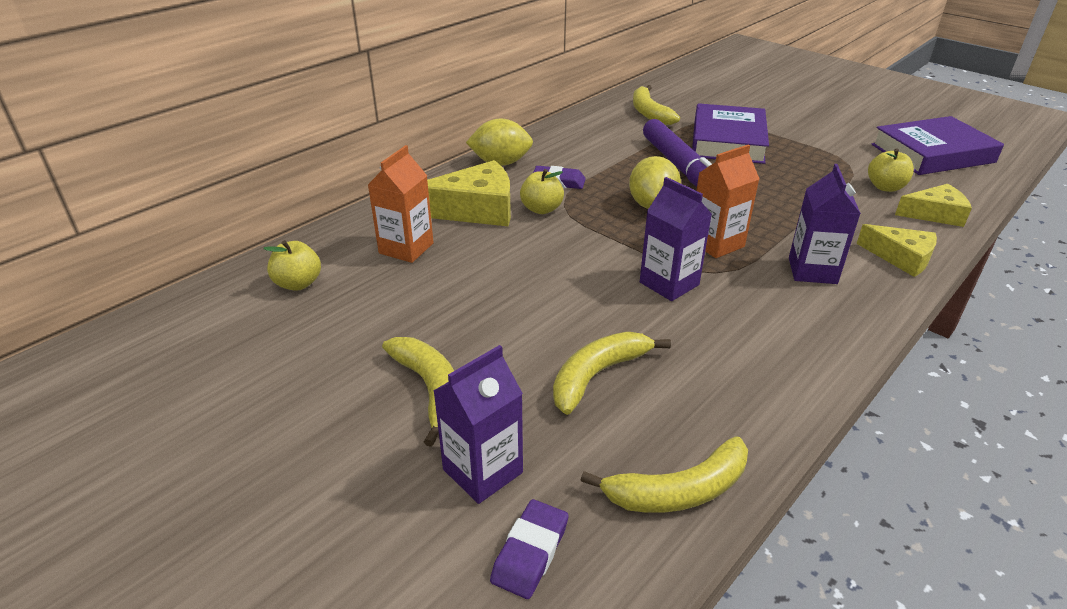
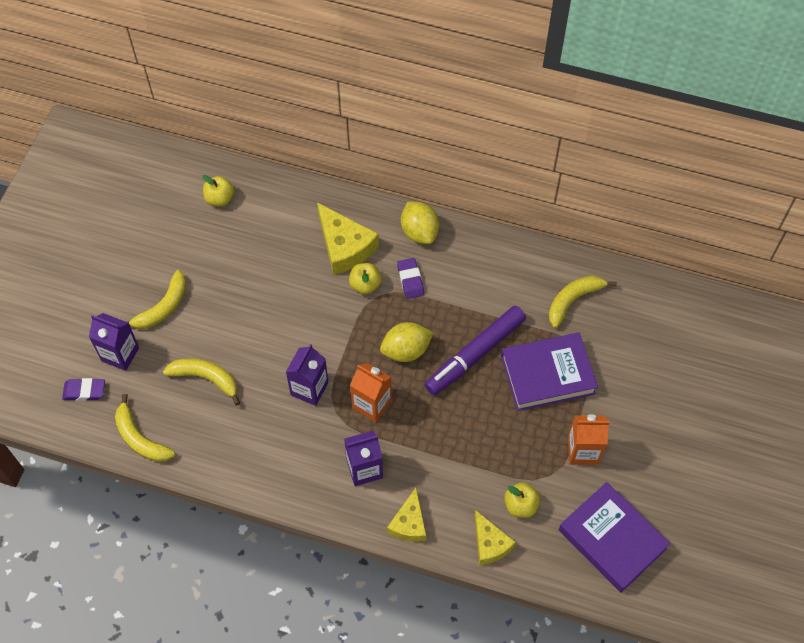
camera: 65 degrees right, 25 degrees up
(406, 248) = (280, 232): orange carton -> orange carton (583, 451)

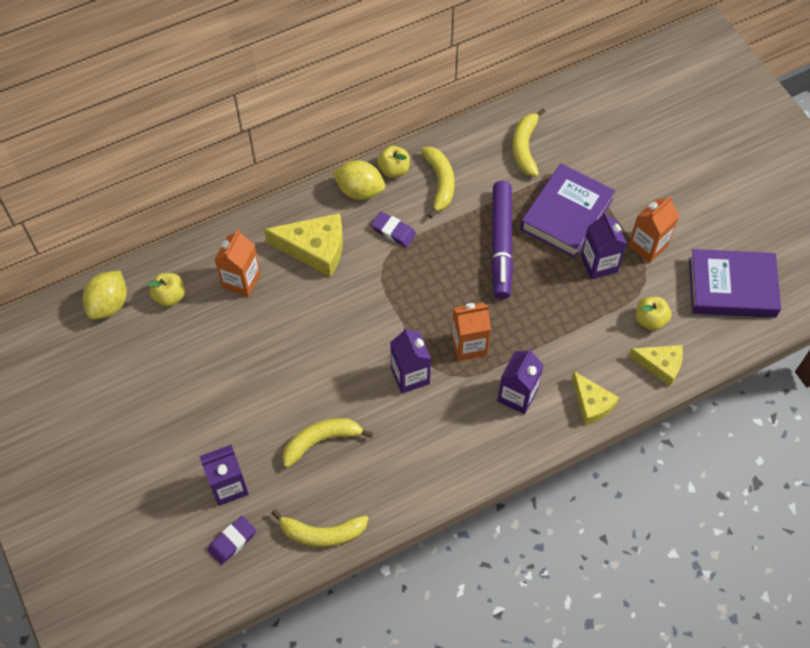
camera: 45 degrees left, 0 degrees up
(163, 307) = (221, 419): yellow banana -> yellow banana (440, 183)
(274, 227) = (241, 280): none -> orange carton
(365, 285) = (364, 264): yellow apple -> yellow apple (394, 170)
(406, 350) = (449, 285): yellow lemon -> yellow lemon (109, 304)
(530, 431) = (599, 264): none -> purple carton

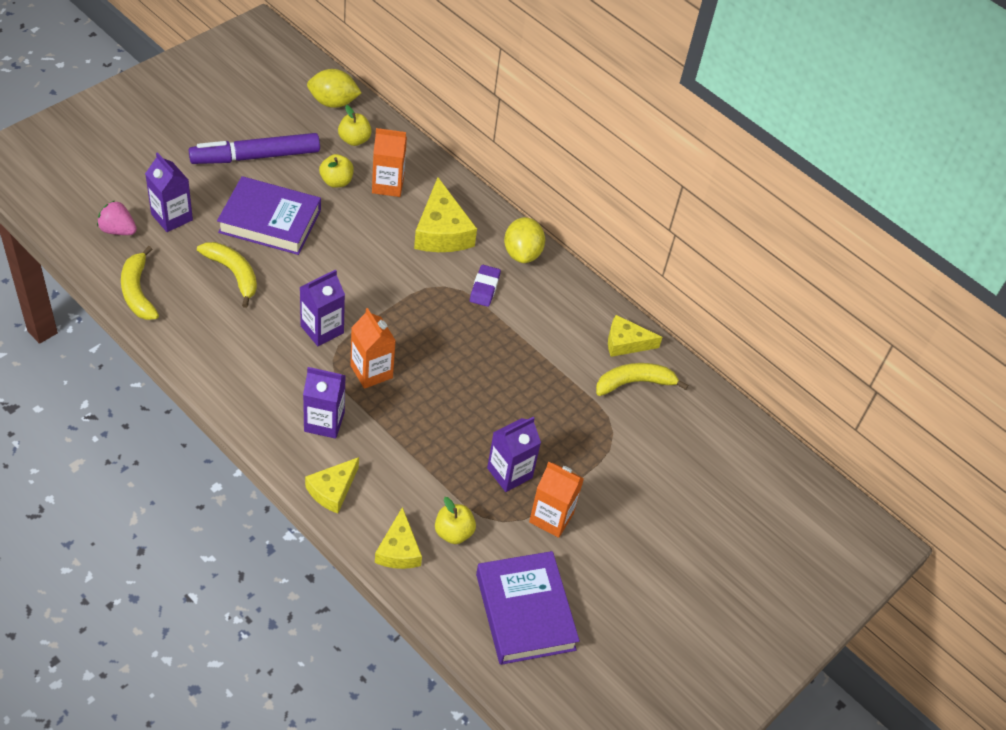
camera: 65 degrees right, 10 degrees down
(232, 541) = (118, 230): purple eraser -> pink strawberry
(394, 170) = (558, 276): yellow apple -> yellow apple (336, 181)
(440, 183) = (558, 316): yellow banana -> none
(481, 141) = (625, 343): none -> yellow cheese
(501, 244) = (502, 380): purple marker -> purple marker (255, 156)
(566, 214) = (562, 433): purple book -> purple book (270, 221)

